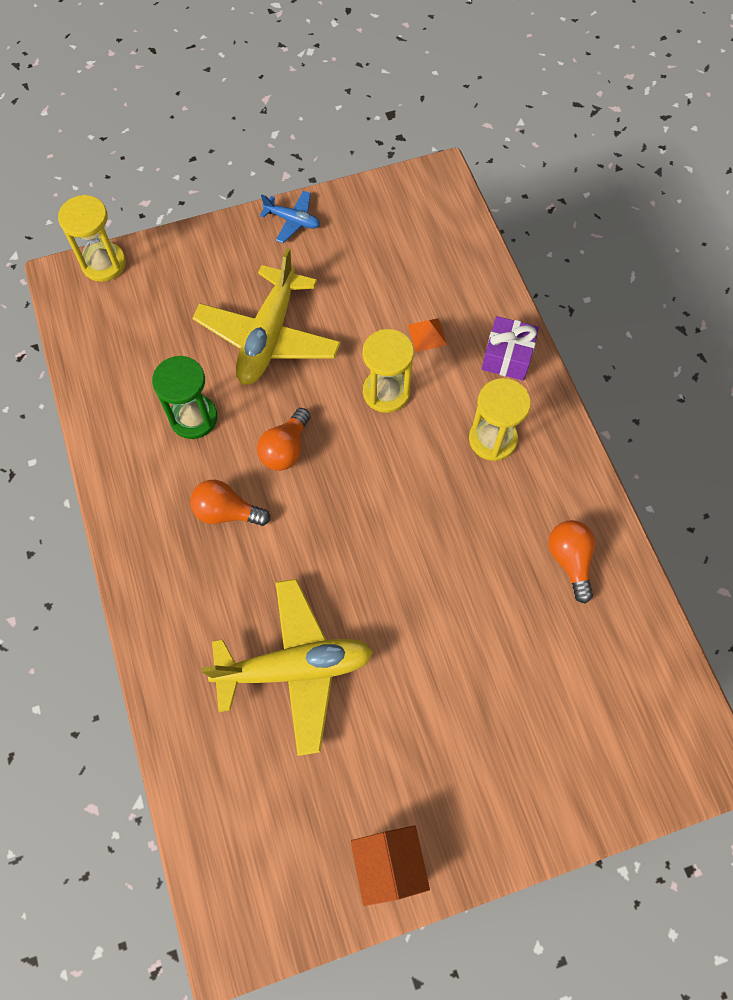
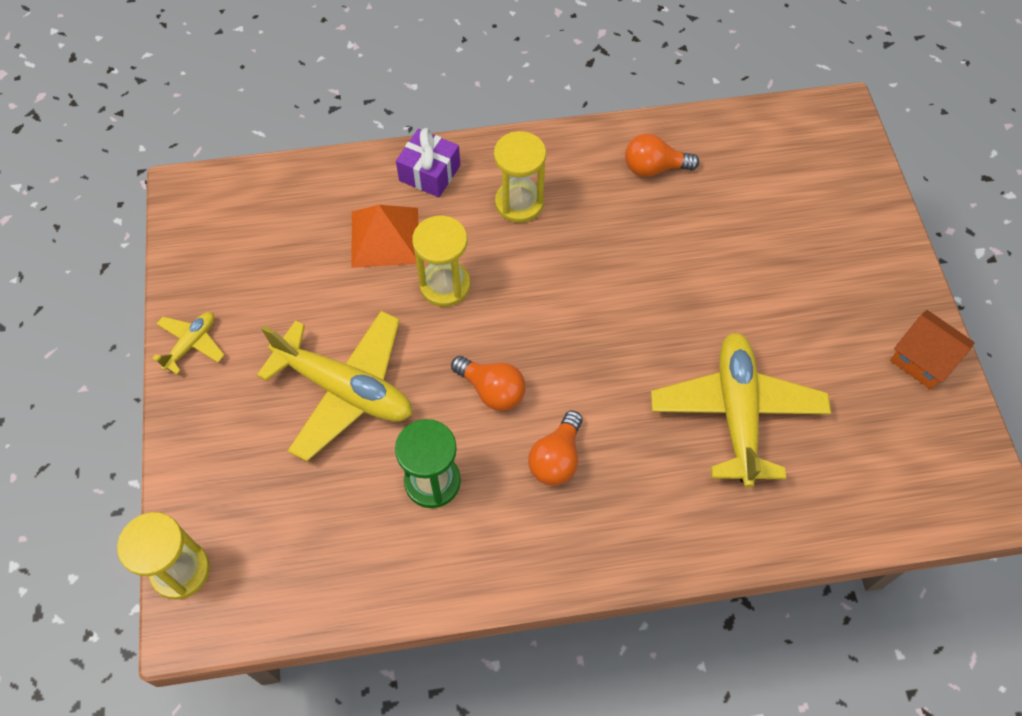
camera: 80 degrees left, 5 degrees down
(292, 221) = (191, 344): blue plane -> yellow plane
(389, 864) = (922, 359): orange house -> orange house turned 45 degrees clockwise
(427, 335) = (385, 237): orange pyramid -> orange pyramid, size x1.92

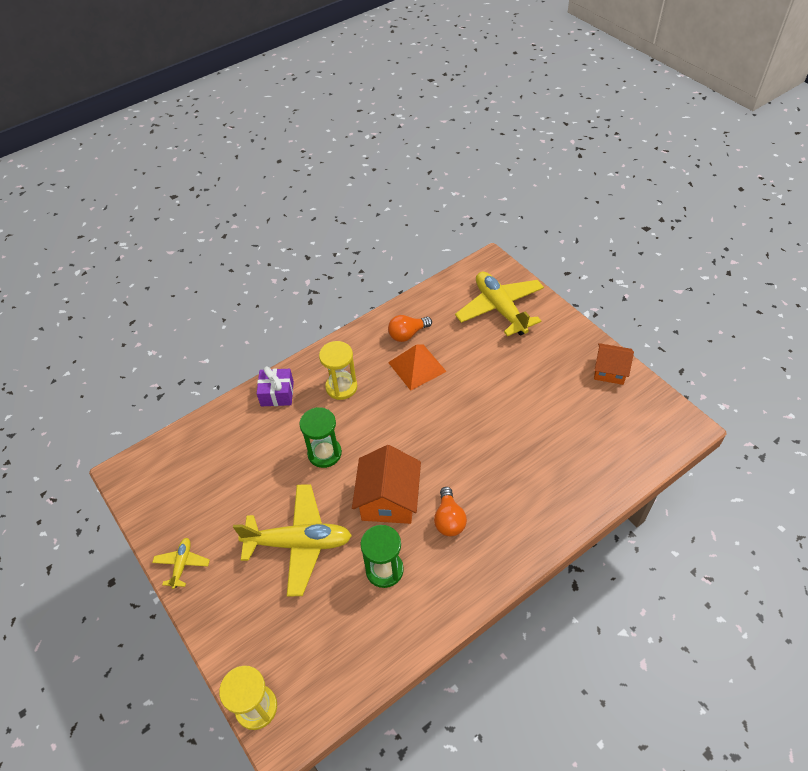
camera: 25 degrees left, 10 degrees down
(385, 237) = (271, 442): orange pyramid -> orange pyramid (417, 366)
(445, 285) = (324, 453): yellow hourglass -> green hourglass
(492, 390) = (388, 500): orange light bulb -> orange house
(736, 413) = (532, 445): yellow plane -> yellow plane (500, 309)

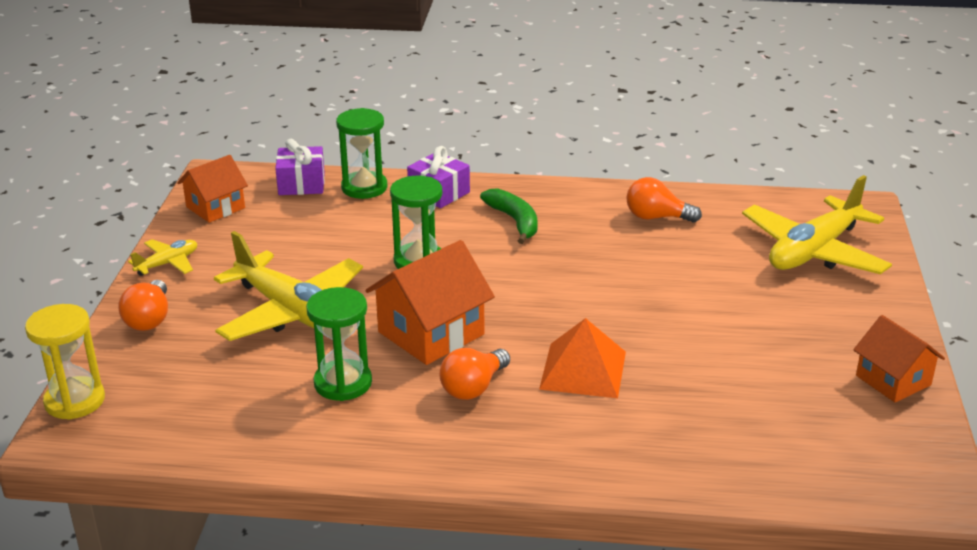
camera: 40 degrees right, 20 degrees down
(157, 499) = (215, 207): none -> orange house
(188, 442) = (301, 184): none -> purple gift
(224, 614) = (149, 319): none -> orange light bulb
(229, 419) = (364, 187): none -> green hourglass
(341, 387) = (514, 221): yellow hourglass -> green banana
(417, 366) = (627, 248): orange pyramid -> orange pyramid (583, 370)
(500, 309) = (814, 251): yellow plane -> yellow plane turned 150 degrees counterclockwise

